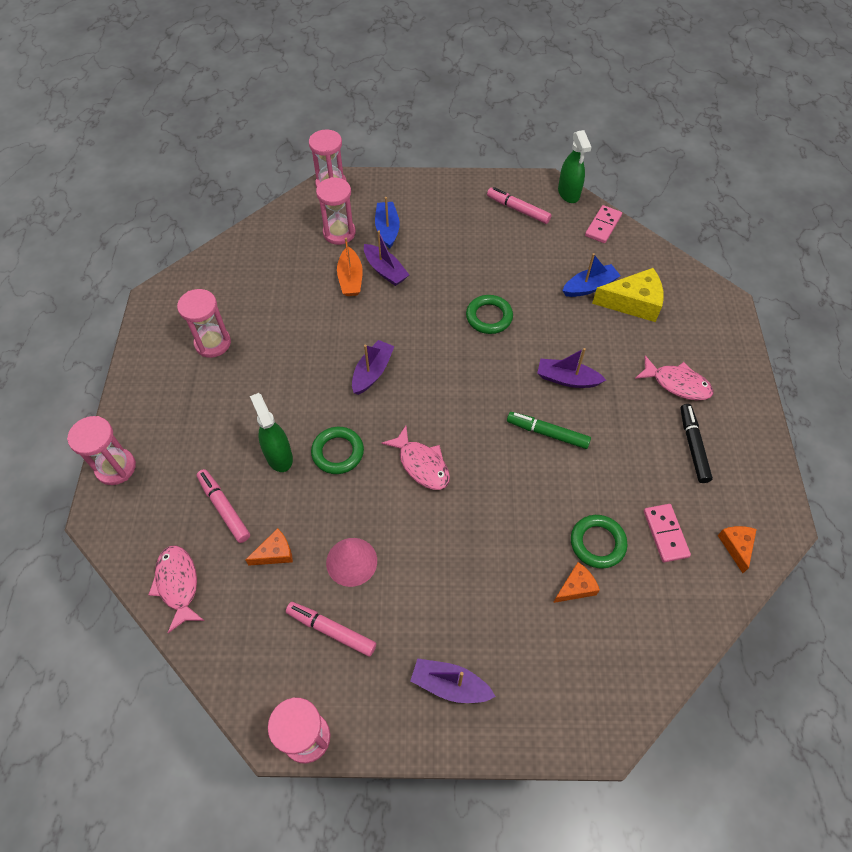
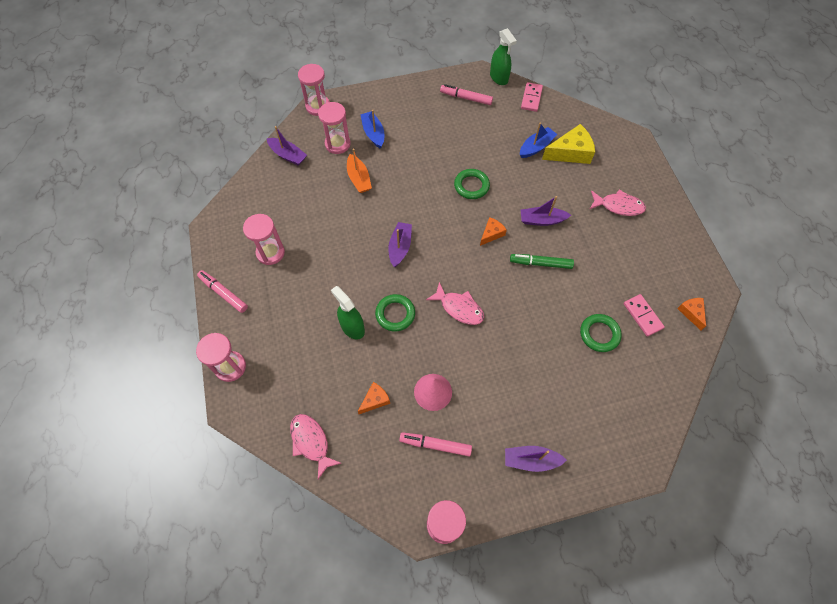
camera: 15 degrees left, 5 degrees up
(224, 508) = (325, 377): pink marker -> pink marker (223, 293)
(385, 270) = (383, 166): purple boat -> purple boat (288, 155)
(576, 587) = (594, 369): orange cheese -> orange cheese (491, 234)
(693, 446) = (642, 249): black marker -> none

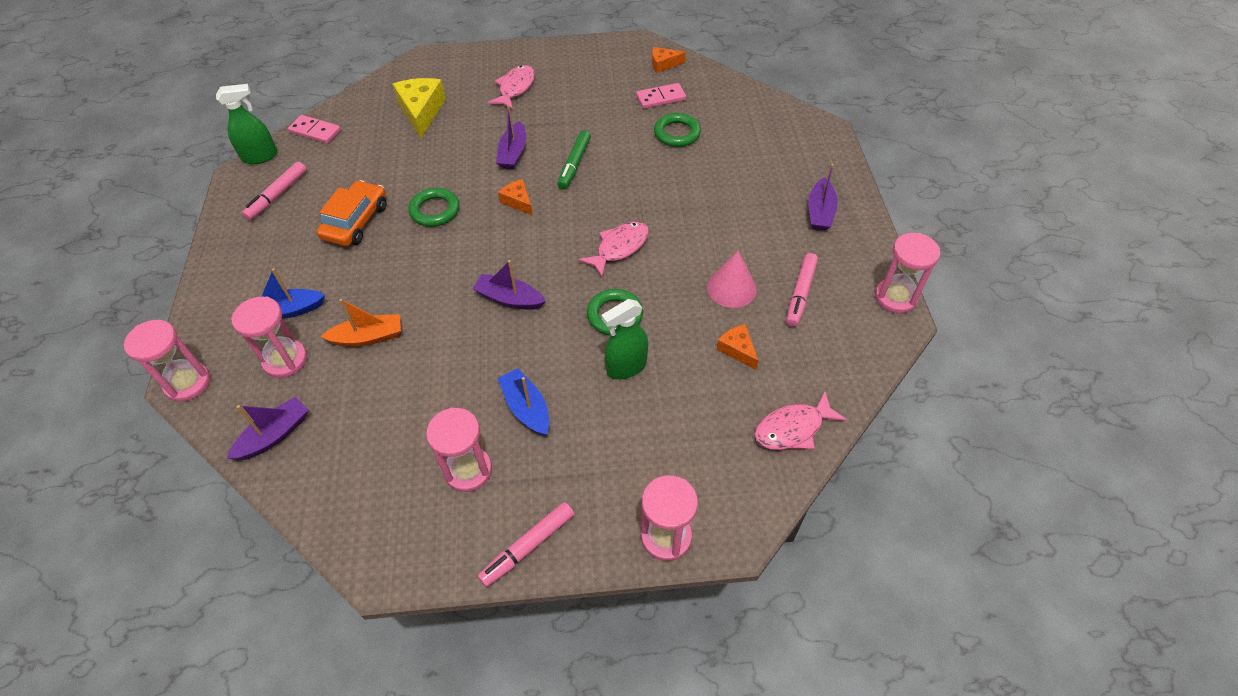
camera: 80 degrees left, 10 degrees down
(452, 145) = (356, 221): none -> orange car
(536, 147) = (399, 140): blue boat -> blue boat (526, 408)

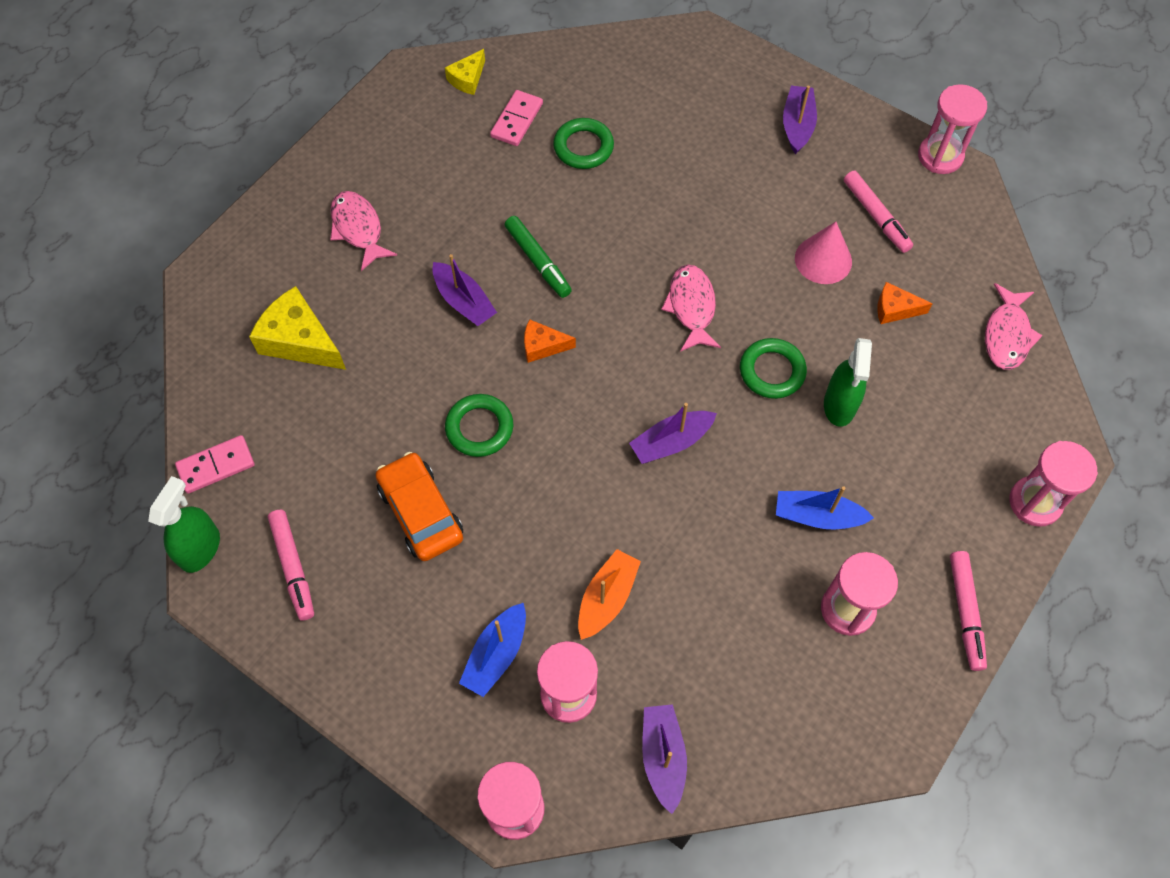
camera: 50 degrees left, 10 degrees up
(663, 64) = (467, 79): orange cheese -> yellow cheese
(820, 212) = (797, 125): purple boat -> purple boat turned 135 degrees counterclockwise

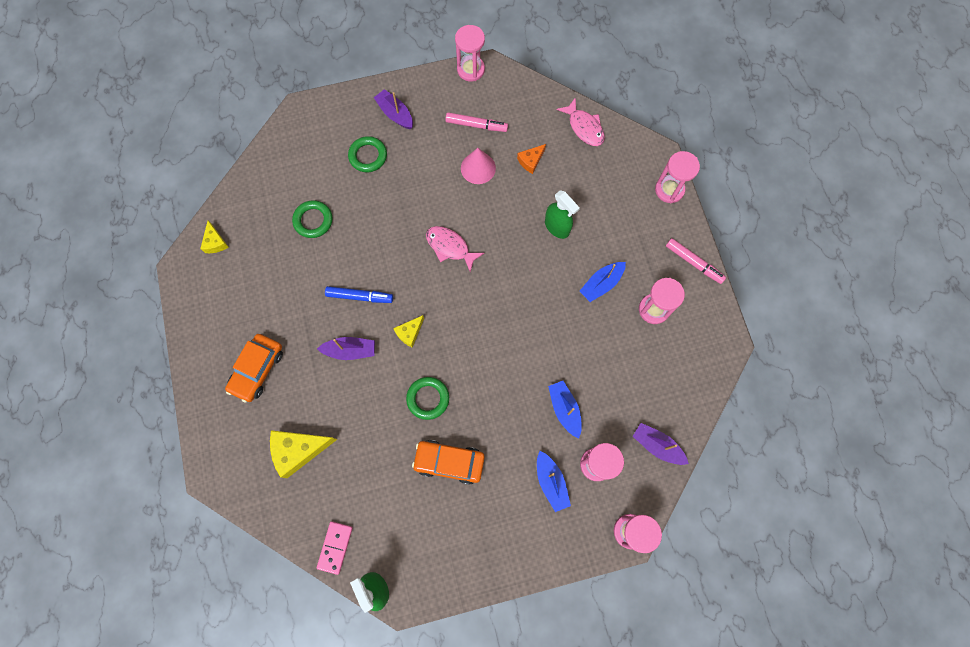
camera: 50 degrees left, 10 degrees up
(293, 567) = (426, 547): pink marker -> none
(358, 229) = (257, 370): pink fish -> orange car
(517, 120) = (265, 239): pink domino -> none
(538, 261) = (360, 296): green marker -> blue marker
(542, 346) = (409, 333): orange cheese -> yellow cheese
(607, 598) = (564, 409): orange boat -> blue boat
(671, 442) = (512, 316): purple boat -> none
(772, 371) = (515, 241): green ring -> green ring (368, 156)

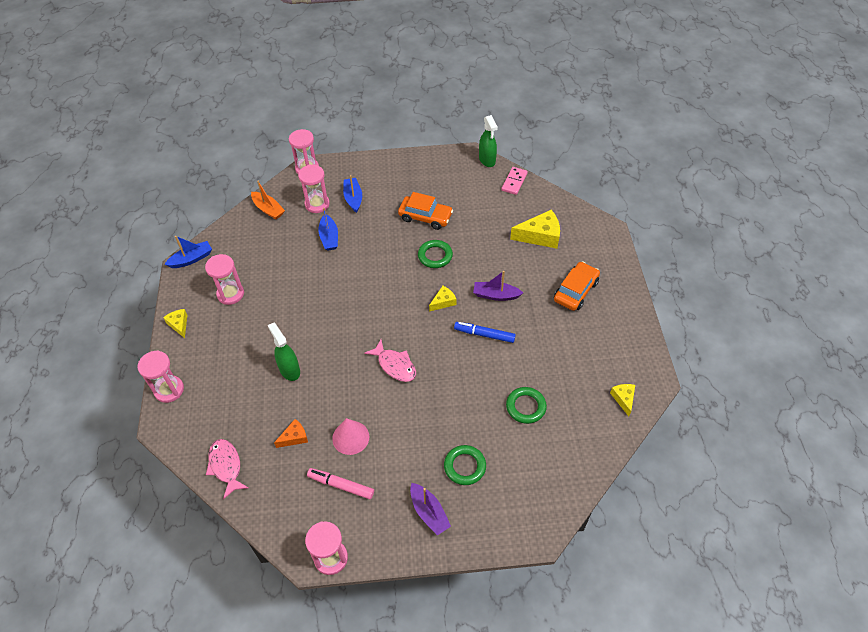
camera: 170 degrees left, 20 degrees down
(601, 284) = (267, 318): blue boat -> blue boat (191, 259)
(657, 445) = (268, 209): purple boat -> orange boat
(693, 263) = (179, 324): pink marker -> yellow cheese

